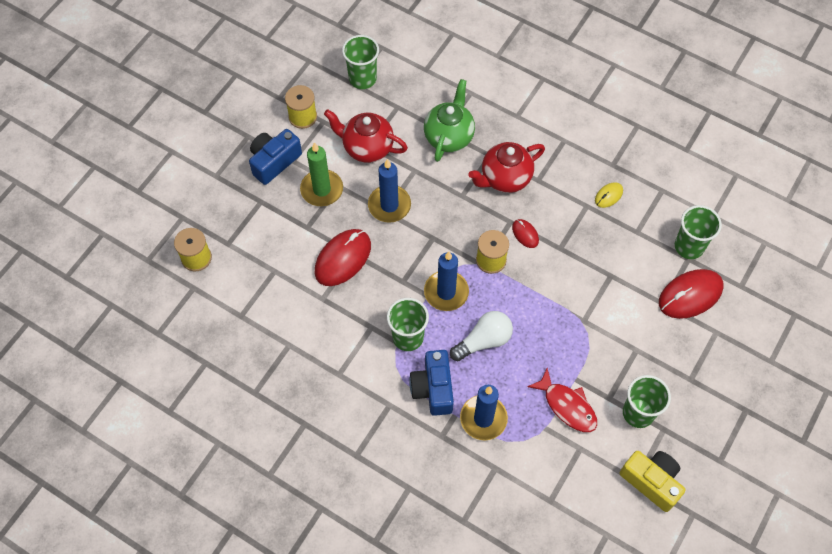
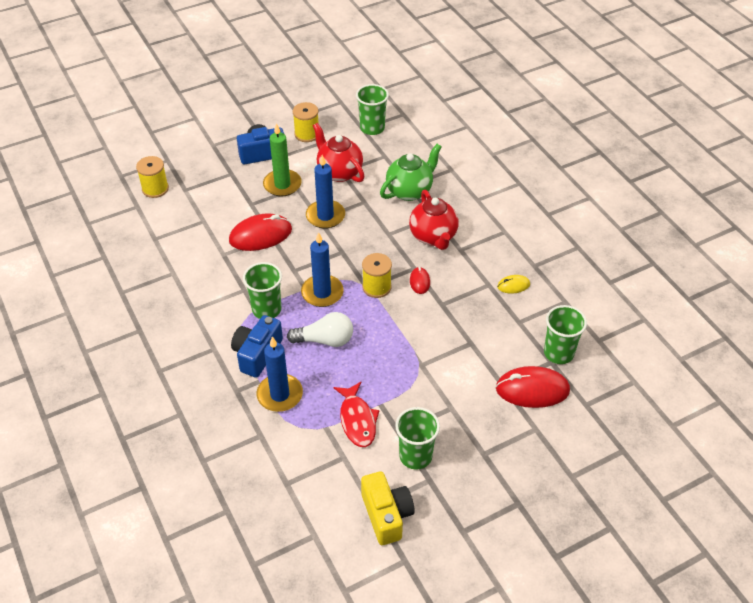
camera: 30 degrees right, 15 degrees down
(505, 178) = (433, 237): red teapot -> red teapot turned 105 degrees counterclockwise

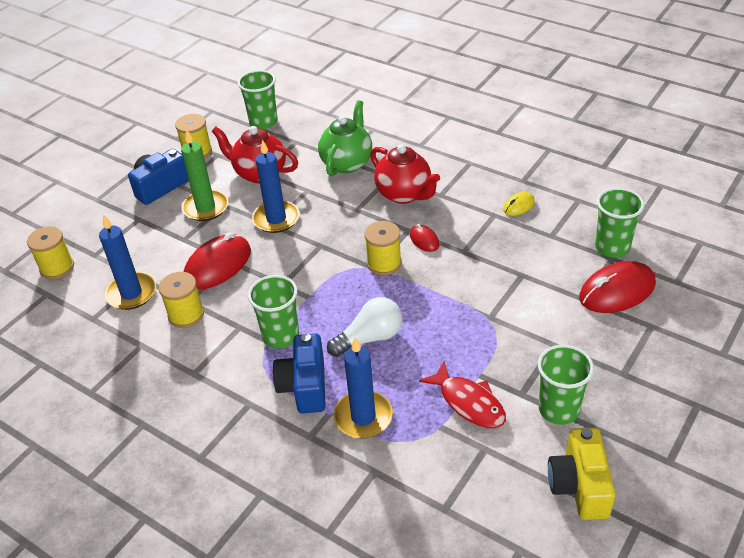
camera: 25 degrees left, 5 degrees down
(215, 264) = (186, 315): none -> yellow spool
(322, 293) = (330, 293): blue candle -> blue candle (131, 293)
(386, 515) = (579, 486): yellow camera -> yellow camera turned 135 degrees counterclockwise

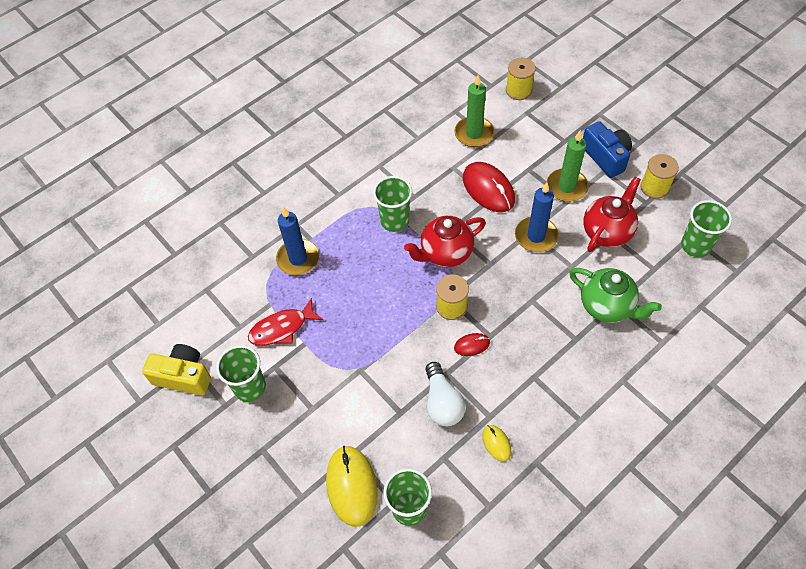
camera: 105 degrees right, 15 degrees up
(131, 293) = (474, 133): blue candle -> green candle
(186, 315) = (439, 165): yellow spool -> none
(304, 386) = (340, 228): blue camera -> none
(370, 338) = (370, 278): white light bulb -> white light bulb (442, 402)
(404, 194) = (543, 345): red teapot -> red teapot (445, 253)
(617, 291) = (351, 486): red mouse -> yellow mouse

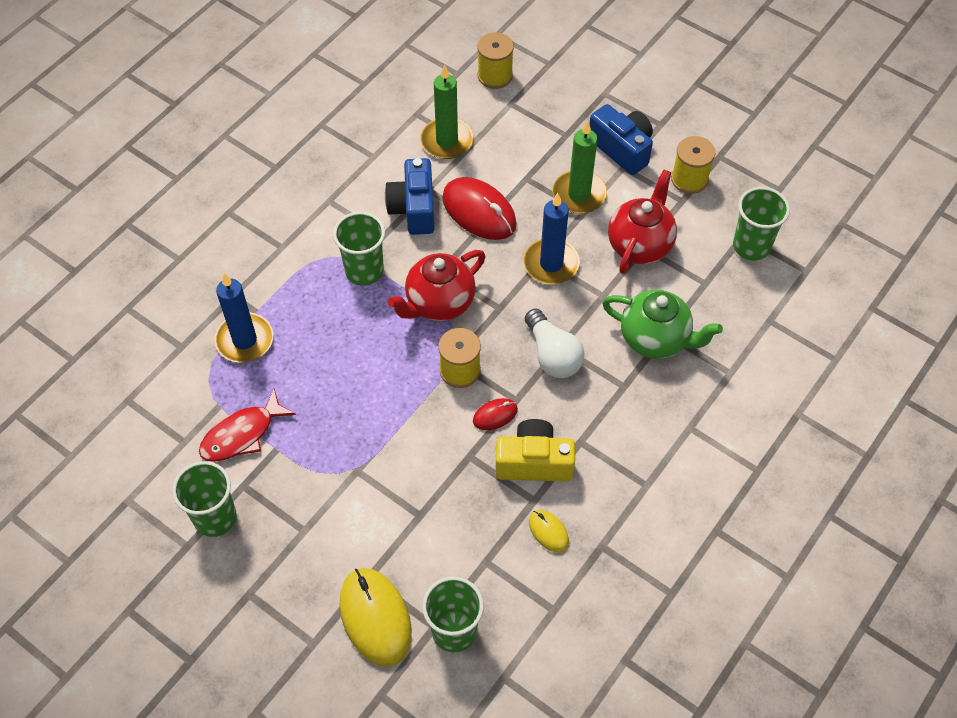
camera: 15 degrees left, 0 degrees up
(183, 376) = (122, 519): yellow camera -> yellow camera (534, 462)
(440, 180) = (413, 208): none -> blue camera
(442, 402) = (471, 493): white light bulb -> white light bulb (552, 355)

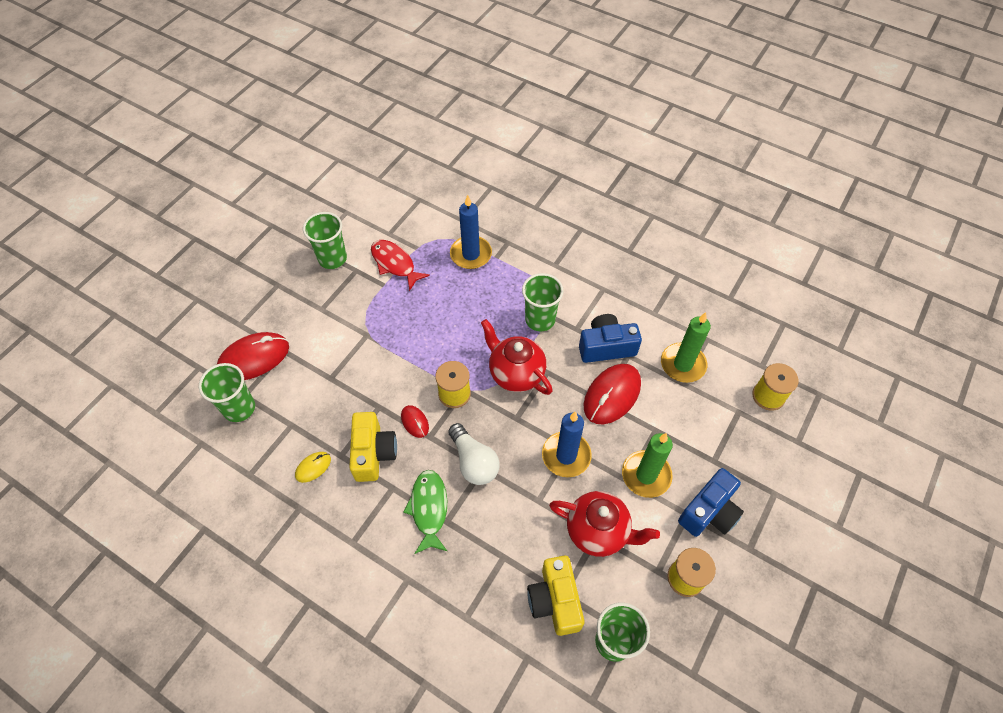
camera: 85 degrees right, 0 degrees up
(375, 617) = (254, 358): yellow mouse -> red mouse
(552, 355) = (474, 462): white light bulb -> white light bulb turned 90 degrees counterclockwise
(608, 403) = (429, 509): none -> green fish
(655, 339) = (496, 547): green teapot -> none
(712, 291) = (555, 600): none -> yellow camera

